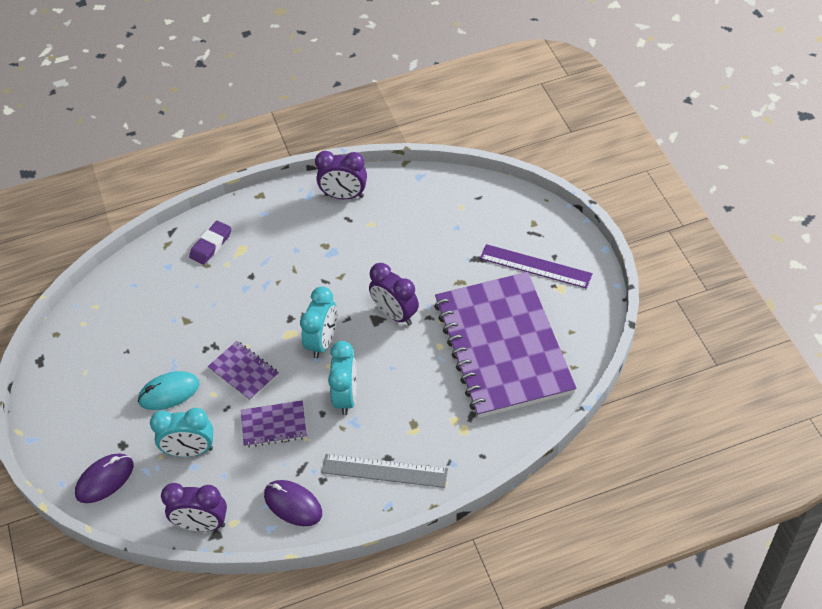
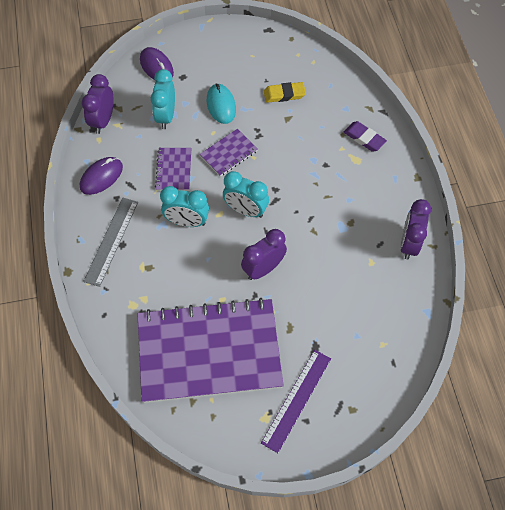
camera: 95 degrees right, 10 degrees up
(149, 329) = (284, 94): none -> yellow eraser

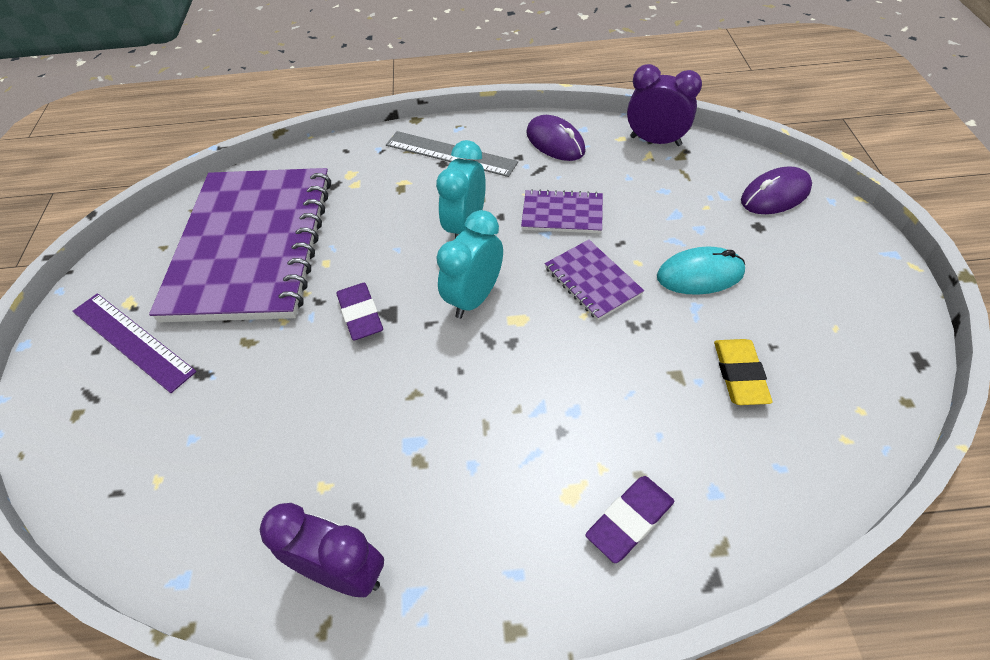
camera: 100 degrees right, 10 degrees down
(166, 116) = (669, 206): turquoise clock -> none
(263, 268) = (360, 315): purple clock -> purple eraser

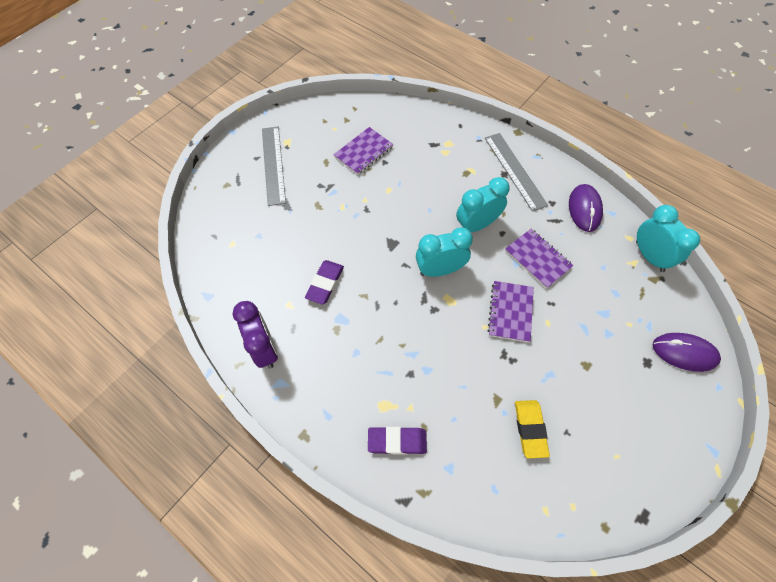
camera: 40 degrees right, 10 degrees up
(132, 340) = (273, 165): purple ruler -> grey ruler
(252, 246) = (363, 152): purple notebook -> purple notebook, size x0.41
(360, 315) = (378, 233): purple eraser -> purple eraser (325, 283)
(655, 141) = (649, 256): purple clock -> turquoise clock
(700, 275) = (574, 359): turquoise mouse -> none
(739, 374) = (530, 429): yellow eraser -> yellow eraser turned 45 degrees counterclockwise

